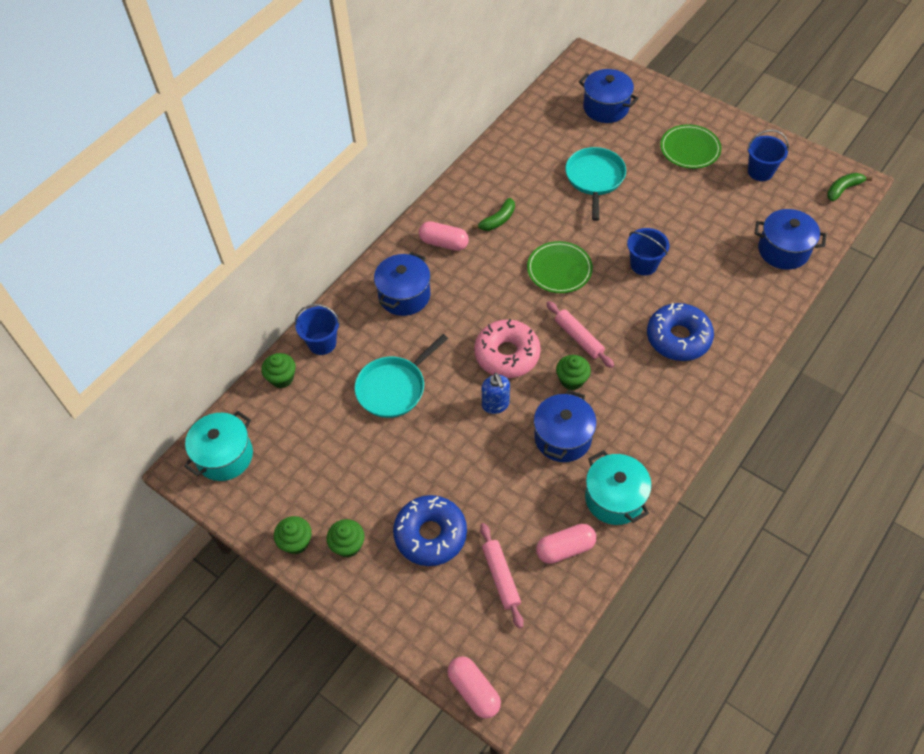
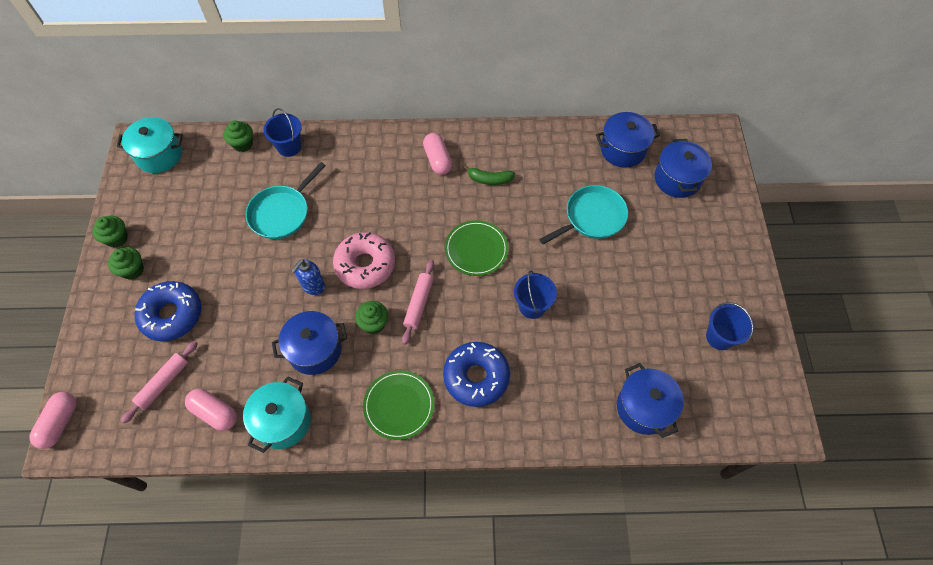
camera: 50 degrees right, 5 degrees up
(393, 388) = (281, 213): turquoise pan -> turquoise pan turned 60 degrees counterclockwise
(404, 295) = (368, 167): blue pot -> blue pot (623, 149)
(690, 149) = (692, 266): green plate -> green plate (399, 405)
(843, 189) = (766, 420): green banana -> none

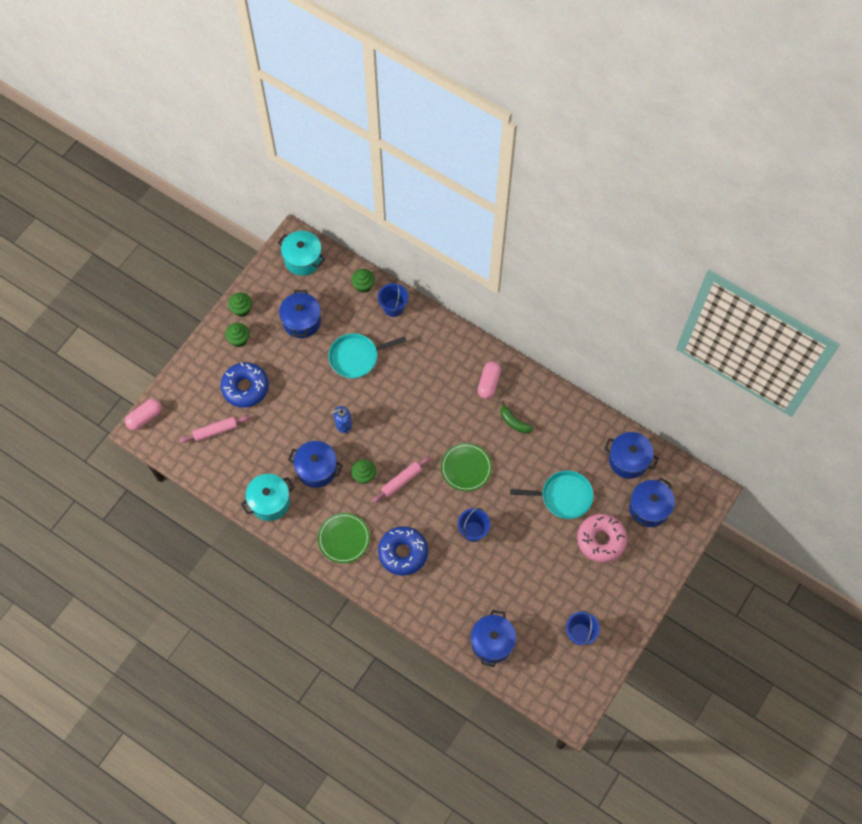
camera: 35 degrees right, 5 degrees up
(196, 212) = (301, 321): none -> blue pot
(214, 413) = (234, 470): pink capsule -> none
(365, 265) = (386, 431): pink donut -> pink donut (601, 540)

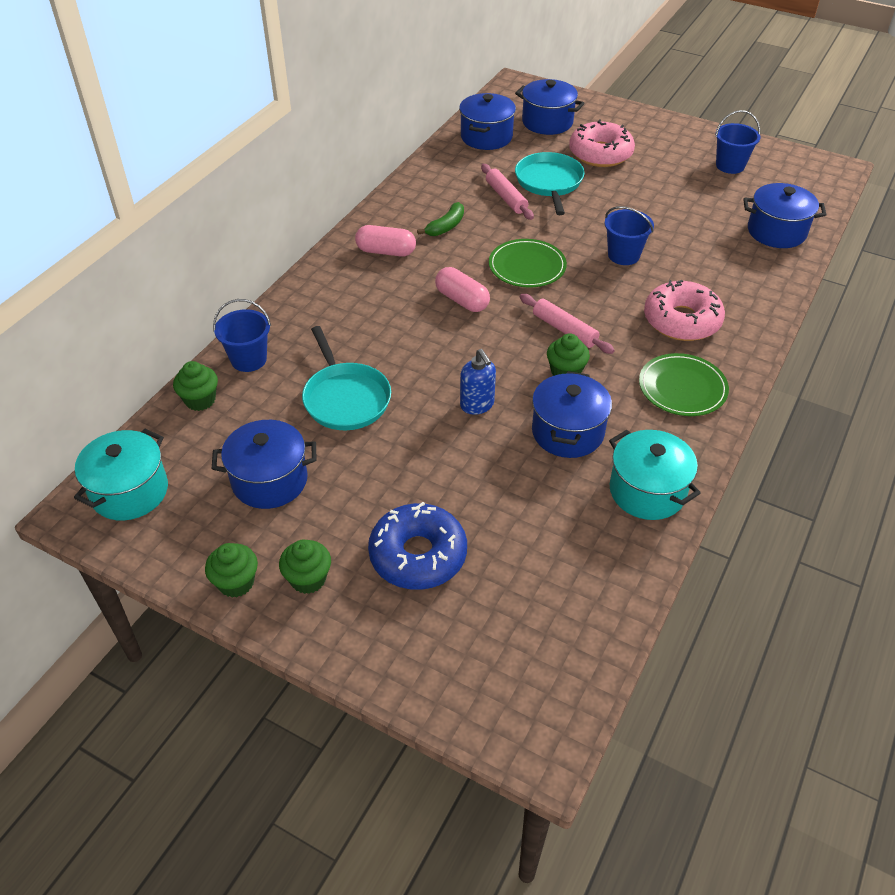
camera: 95 degrees left, 20 degrees down
(145, 417) = (510, 741): pink capsule -> pink capsule (462, 300)
(215, 431) = (520, 596): pink rolling pin -> pink rolling pin (506, 197)
(403, 553) = (681, 321): blue donut -> pink donut

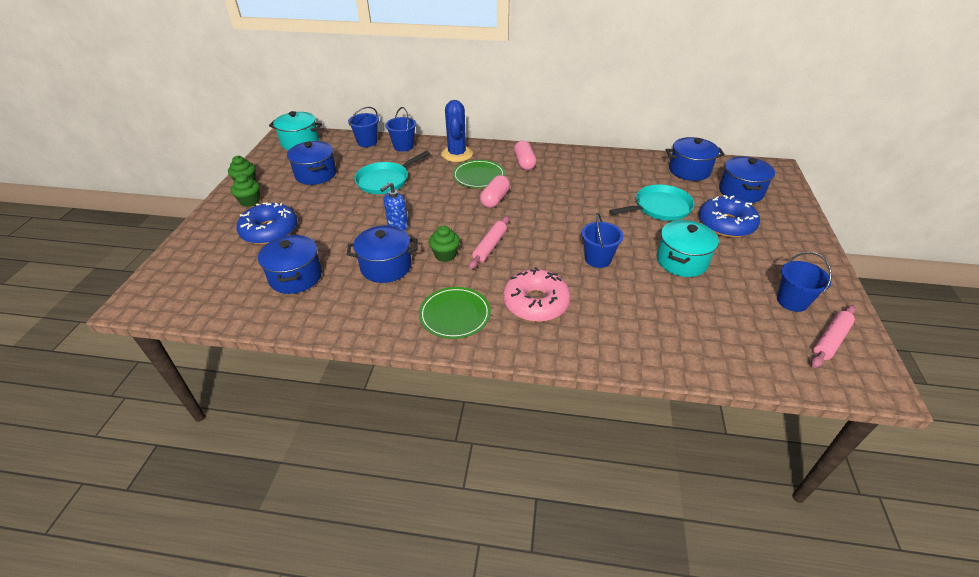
camera: 70 degrees right, 5 degrees down
(200, 400) = (367, 142): green cupcake -> blue bucket
(316, 308) = (457, 154): none -> blue cactus
(446, 226) = (568, 177): green banana -> none
(506, 197) = (622, 193): pink rolling pin -> pink rolling pin (830, 340)
(527, 266) = (549, 217): green plate -> green plate (479, 176)
(600, 154) = (726, 224): pink donut -> blue donut
(647, 491) = (339, 313): turquoise pot -> turquoise pot (681, 261)
(776, 232) = (711, 347): blue pot -> blue pot (296, 277)

